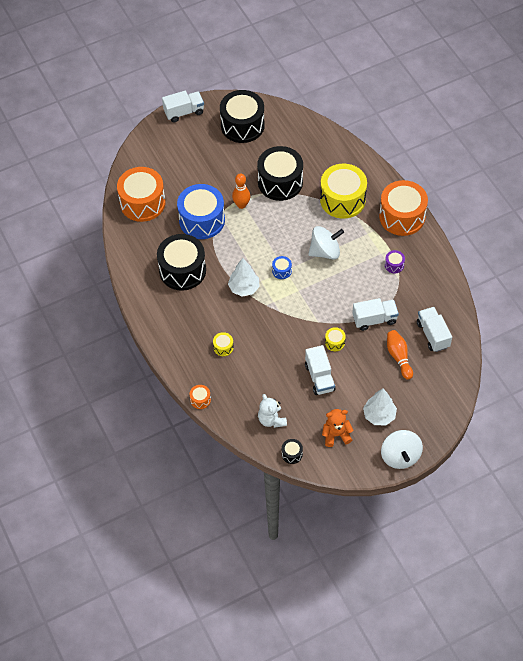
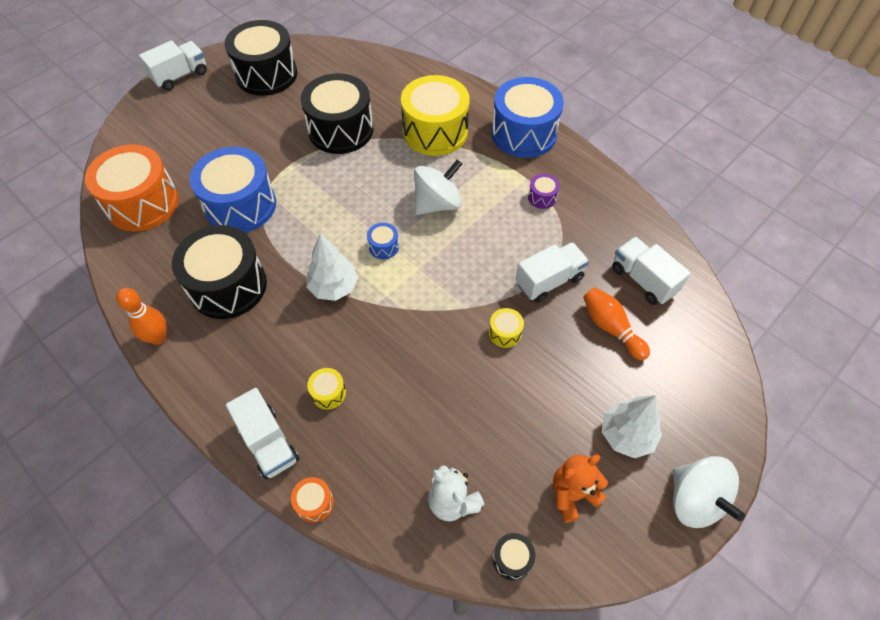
camera: 20 degrees left, 0 degrees up
(241, 205) = (294, 171): orange bowling pin -> orange bowling pin (158, 337)
(319, 377) = (504, 398): white truck -> white truck (268, 442)
(402, 216) = (523, 133): orange drum -> blue drum

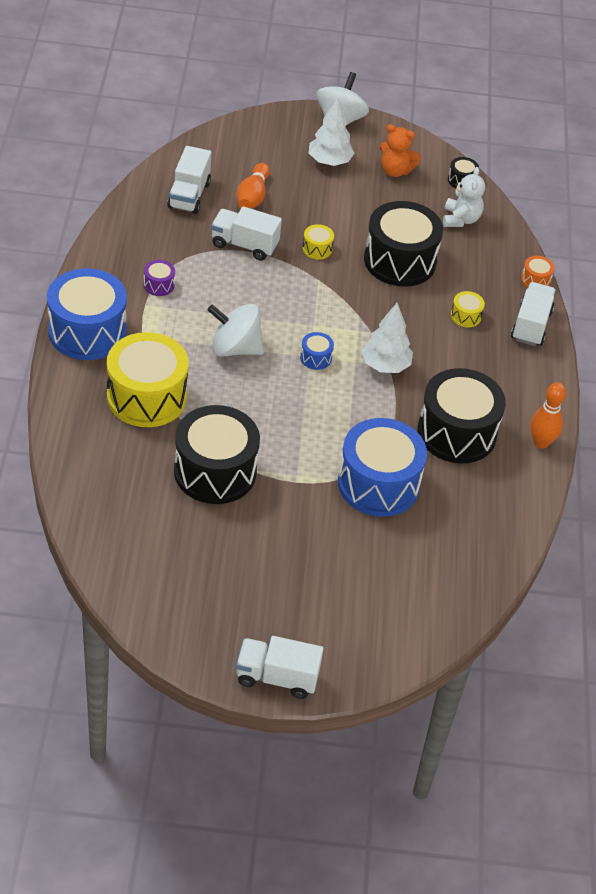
camera: 135 degrees left, 10 degrees down
(142, 203) = (454, 561): orange drum -> none
(266, 74) = (196, 594): black drum -> black drum (400, 261)

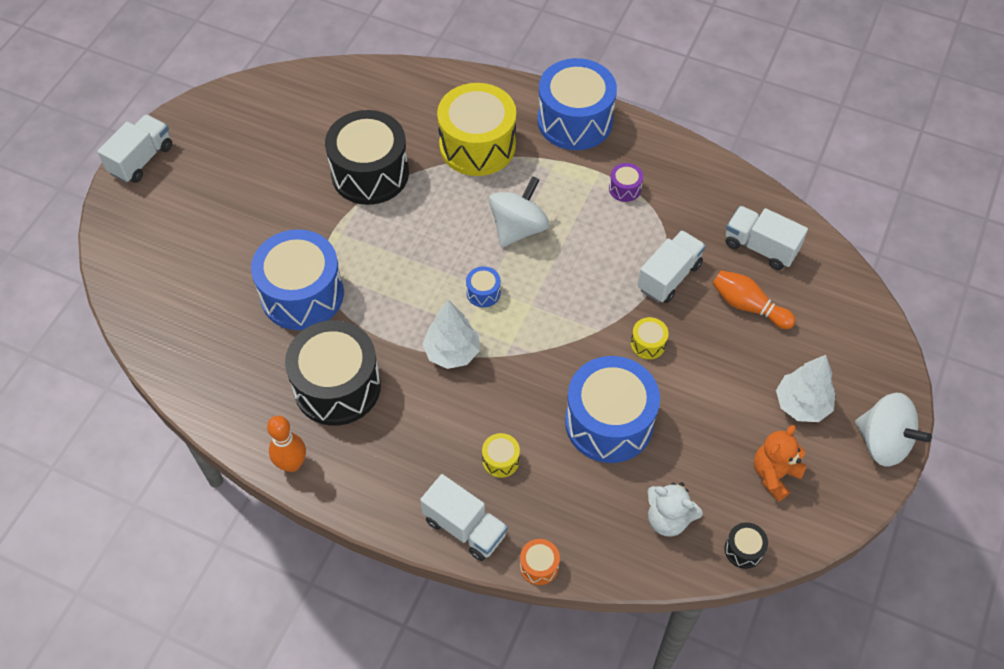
camera: 115 degrees right, 10 degrees up
(400, 261) = (609, 422): black drum -> blue drum

